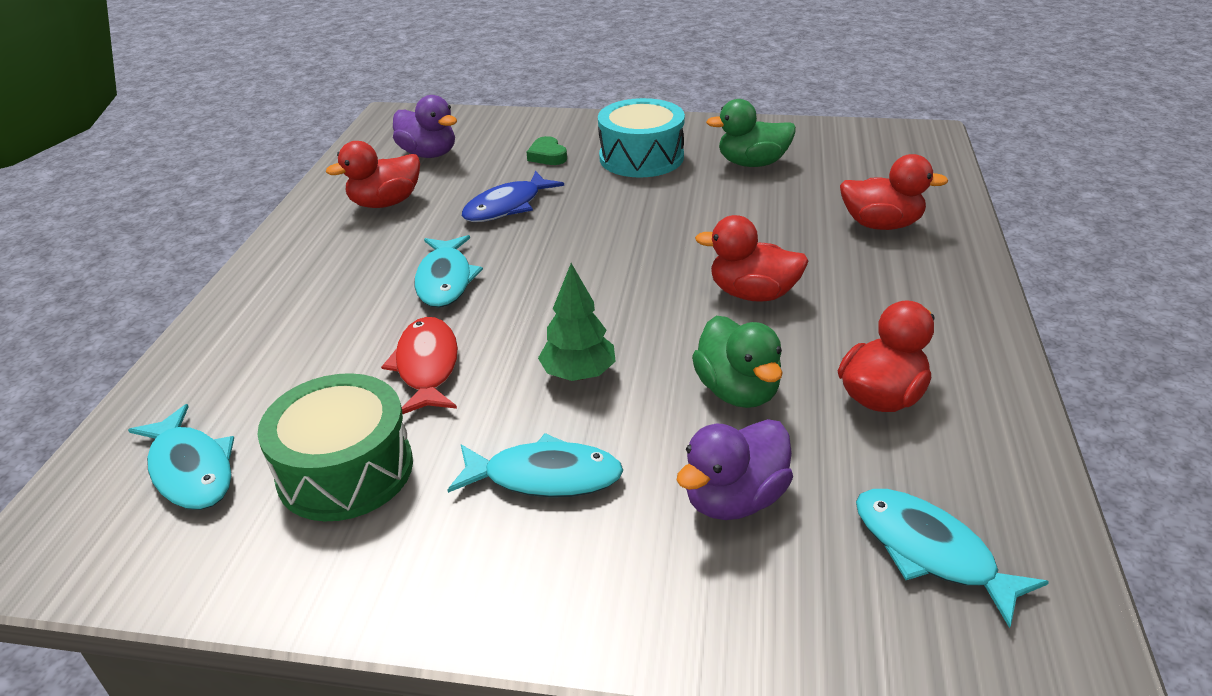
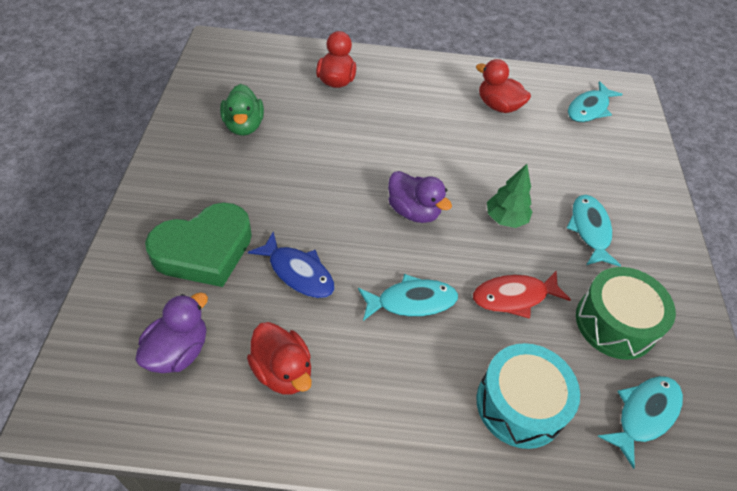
camera: 100 degrees left, 15 degrees up
(547, 156) = (204, 250): green heart -> green heart, size x2.43
(641, 157) = (221, 187): turquoise drum -> turquoise drum (520, 404)
(734, 499) = (581, 161): purple duck -> purple duck (413, 211)
(737, 391) = (505, 154): green duck -> none
(752, 294) = (415, 141): red duck -> none

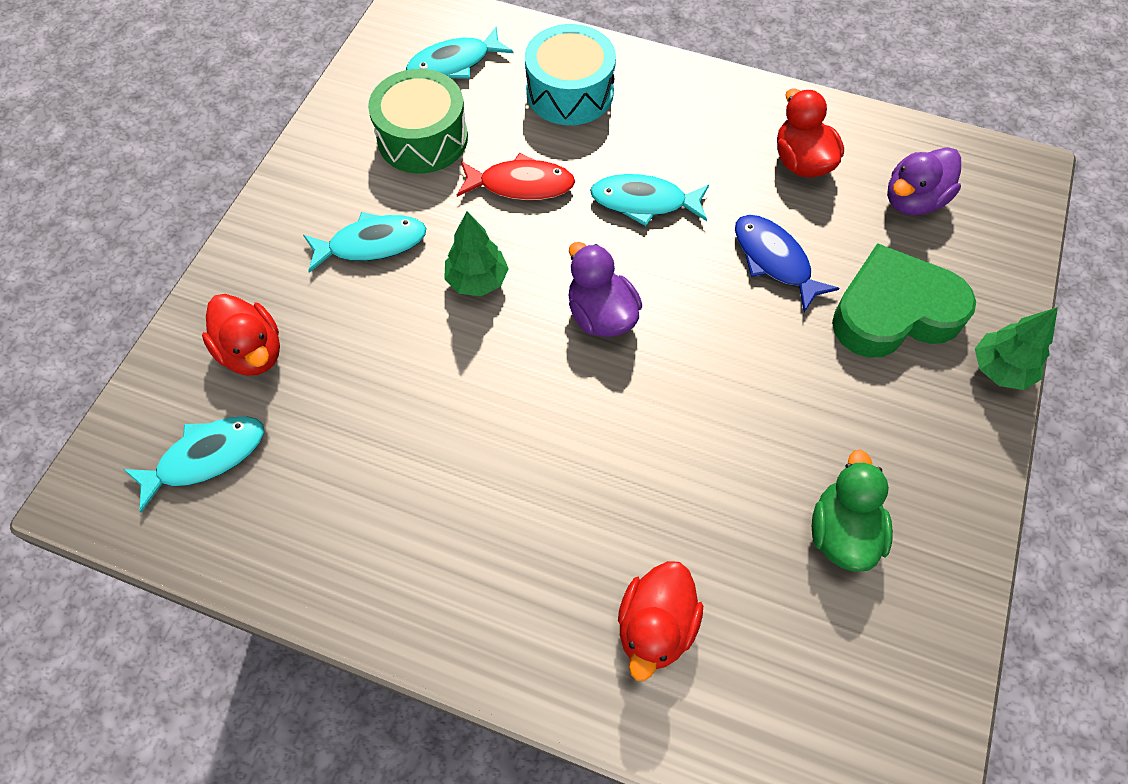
camera: 160 degrees left, 10 degrees up
(130, 224) = (1000, 369): none -> green tree
(498, 106) = (369, 496): red duck -> red duck (252, 352)
(590, 230) = (372, 244): turquoise fish -> turquoise fish turned 120 degrees counterclockwise

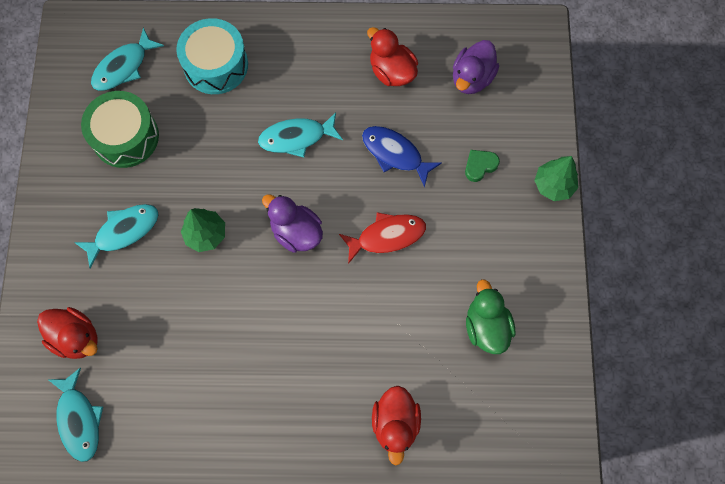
camera: 20 degrees left, 10 degrees up
(206, 458) = (79, 420): turquoise fish -> turquoise fish turned 120 degrees clockwise
(521, 185) = (208, 151): red fish -> red fish (387, 236)
(894, 311) = (480, 166): green heart -> green heart, size x0.41

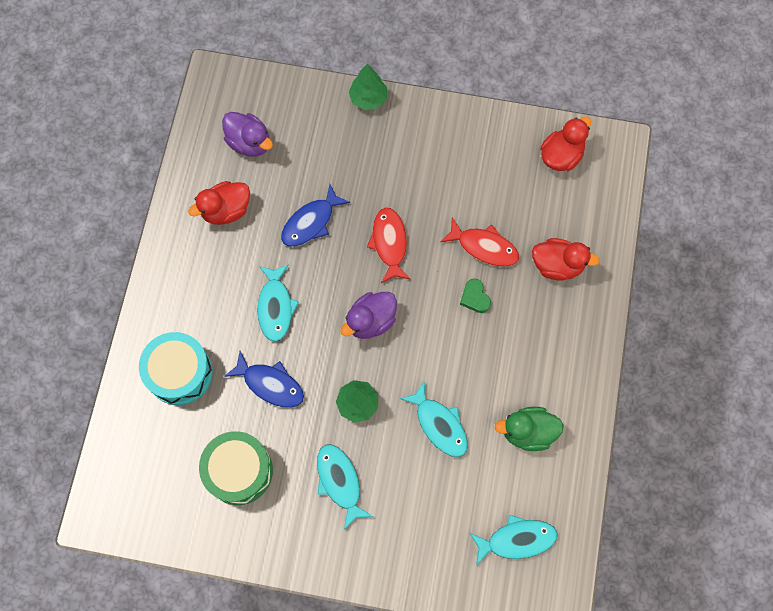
camera: 80 degrees left, 0 degrees up
(76, 338) = (438, 536): red duck -> red duck (561, 156)
(123, 67) = (159, 465): turquoise fish -> turquoise fish (439, 425)
(215, 148) = (270, 384): none -> blue fish
(402, 338) = (484, 247): none -> red fish
(480, 166) = (338, 153): green heart -> green heart (475, 298)
(486, 326) = (485, 178): green duck -> green duck (527, 432)

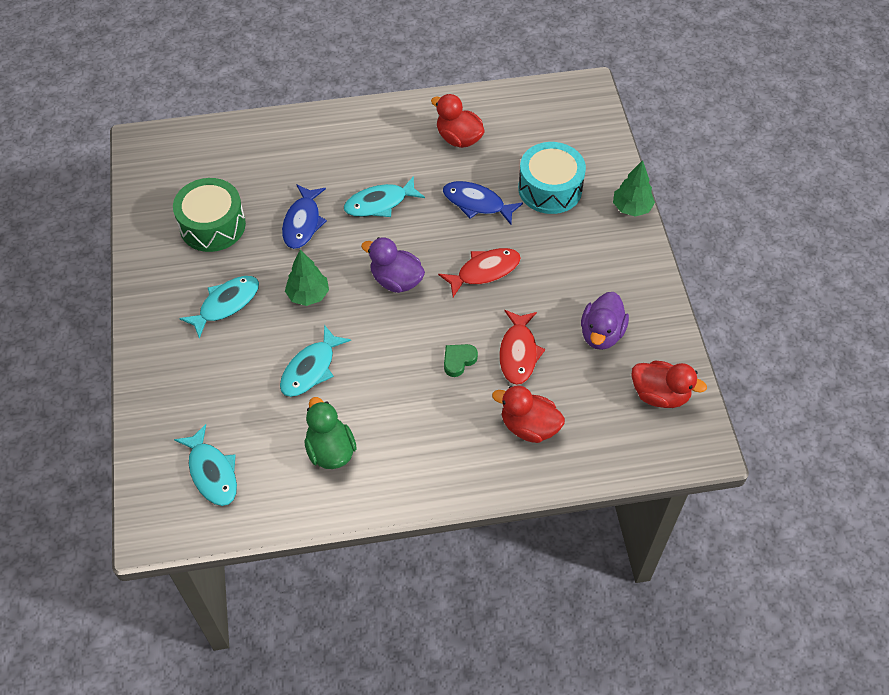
camera: 70 degrees right, 15 degrees down
(179, 373) = (289, 155): turquoise drum -> turquoise drum (550, 189)
(249, 142) = (535, 134): purple duck -> purple duck (601, 334)
(557, 265) = (529, 426): red duck -> red duck turned 120 degrees clockwise

